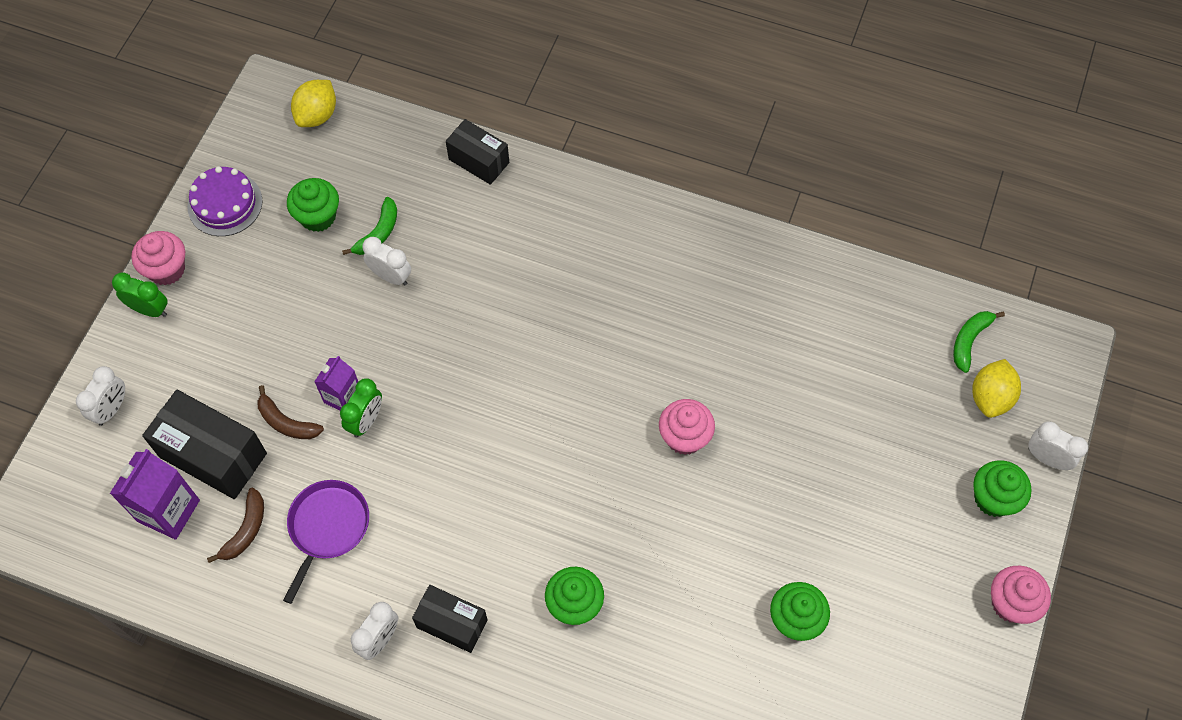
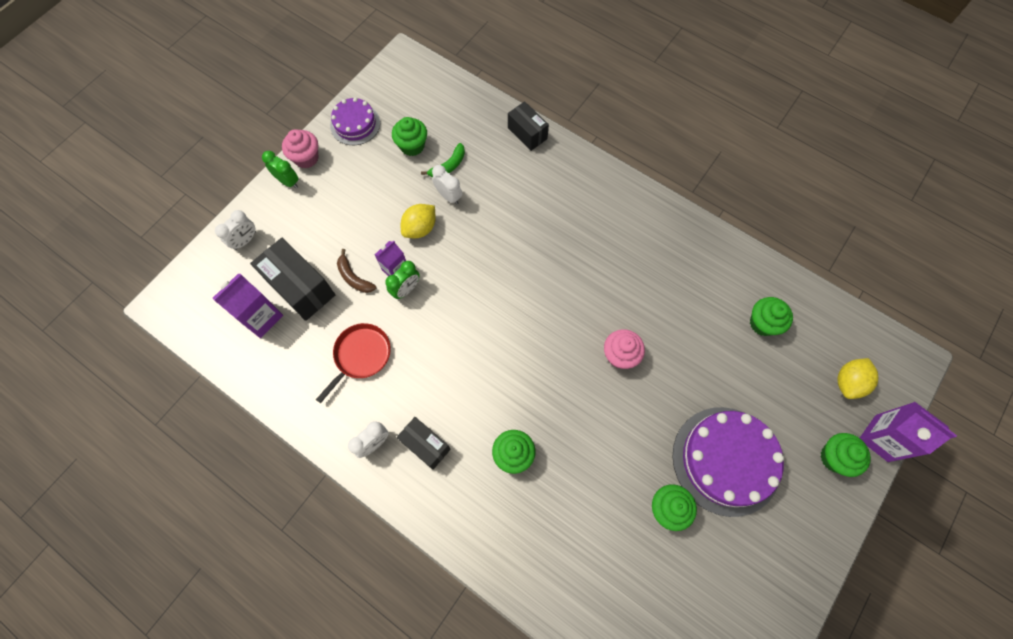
camera: 15 degrees right, 5 degrees up
(245, 530) = (307, 343): brown banana -> none
(317, 115) = (430, 80): yellow lemon -> yellow lemon (420, 228)
(327, 527) = (361, 355): purple pan -> red pan
(856, 538) = (726, 460): none -> purple cake
(863, 347) = (763, 323): none -> green cupcake
(969, 340) = (841, 337): green banana -> none
(1011, 603) = (831, 540): pink cupcake -> none
(1047, 458) = (881, 438): white clock -> purple carton

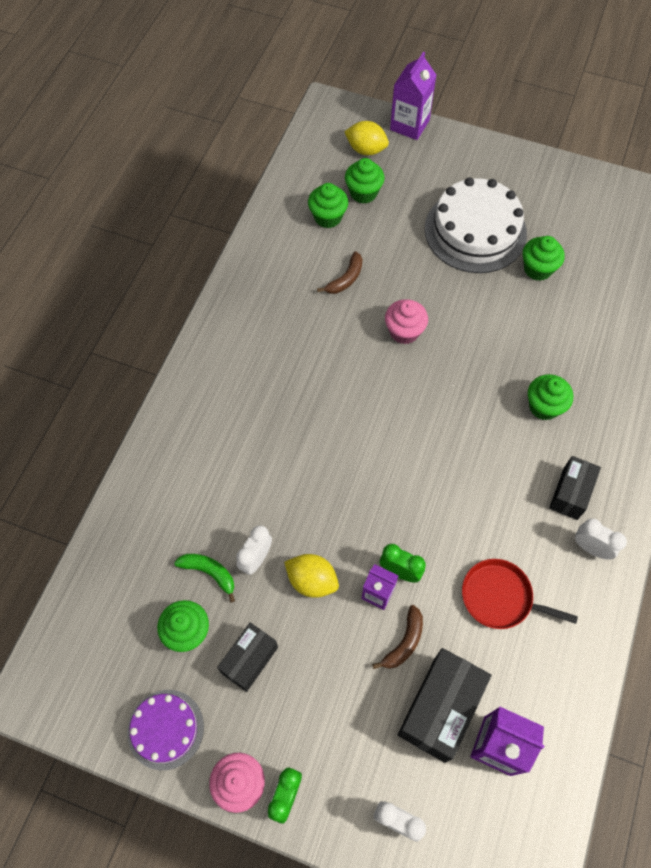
camera: 105 degrees left, 5 degrees down
(527, 133) = (138, 487): black box -> black box (249, 660)
(687, 320) = (345, 279): none -> brown banana
(726, 460) = (475, 231): purple cake -> white cake
(834, 457) = (440, 155): green cupcake -> green cupcake (363, 193)

